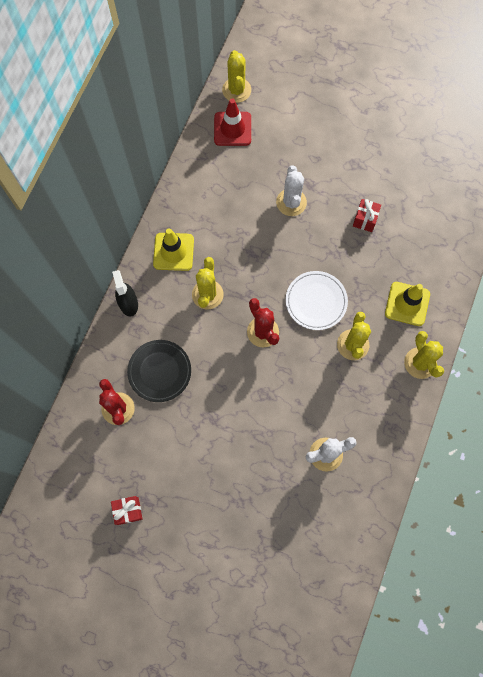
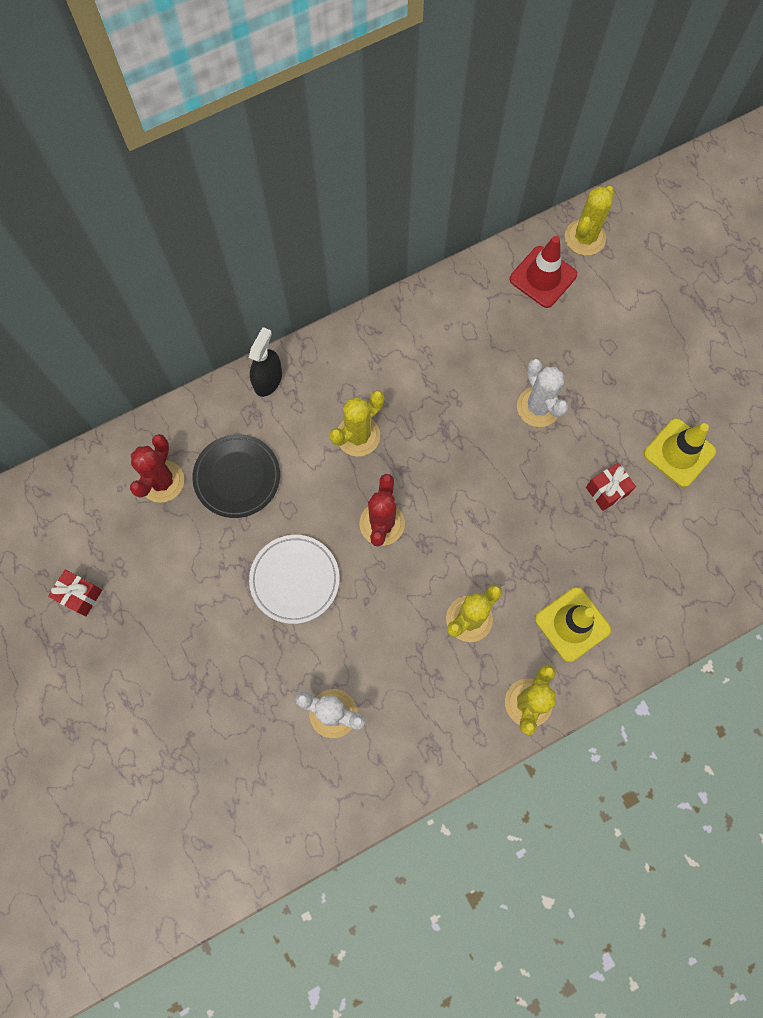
camera: 40 degrees right, 0 degrees up
(173, 252) = (362, 362): yellow traffic cone -> yellow traffic cone (679, 452)
(291, 202) = (538, 407): white cactus -> white cactus turned 60 degrees counterclockwise
(316, 301) = (470, 537): white plate -> white plate (295, 580)

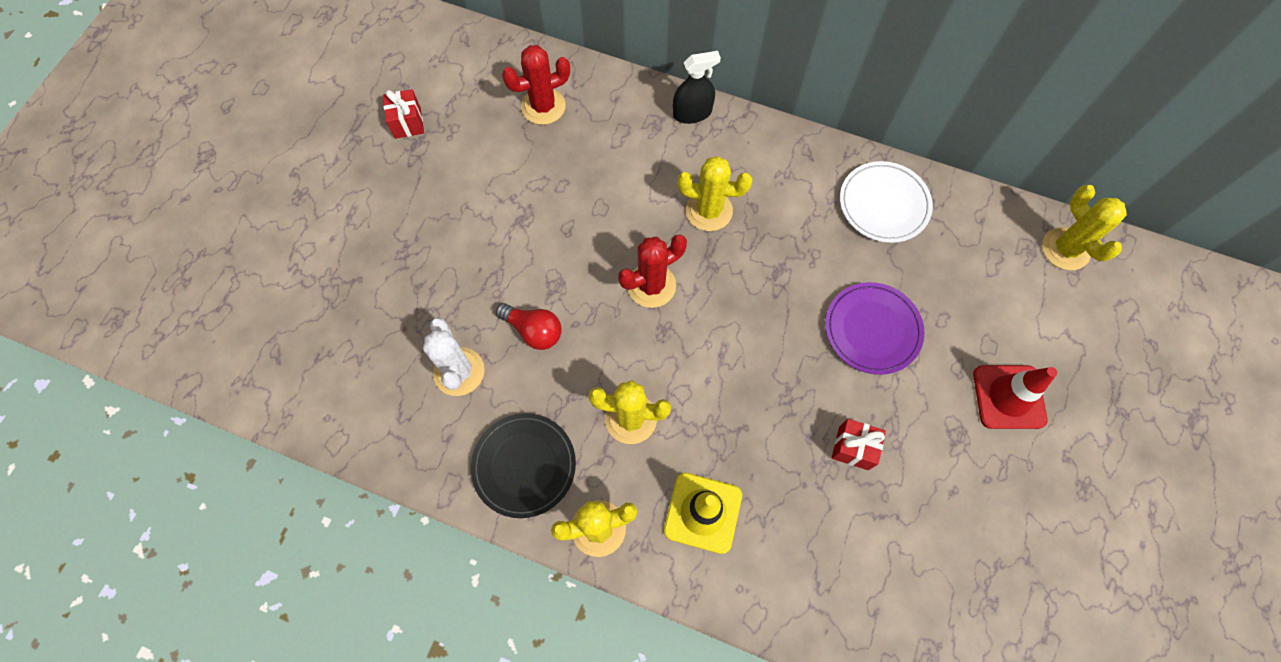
camera: 50 degrees right, 5 degrees down
(237, 477) = (593, 153): black plate -> black plate (524, 466)
(295, 580) = (546, 257): white plate -> white plate (884, 204)
(346, 634) = (534, 331): none -> red light bulb
(538, 407) = (872, 330): white cactus -> purple plate
(543, 277) = (992, 243): red traffic cone -> red traffic cone (1009, 397)
(585, 238) = (1065, 249): yellow cactus -> yellow cactus turned 75 degrees clockwise
(679, 452) = (953, 486): yellow traffic cone -> none

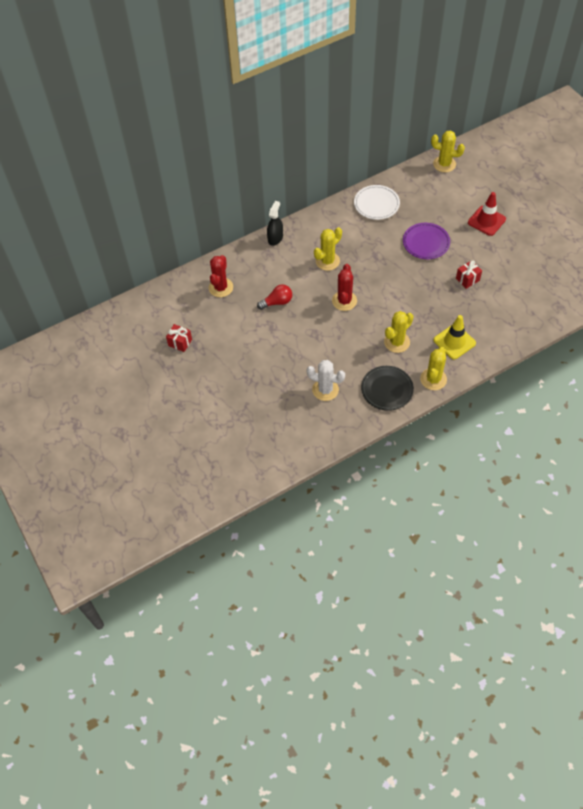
camera: 50 degrees left, 10 degrees down
(534, 331) = (329, 353): red light bulb -> red light bulb (277, 302)

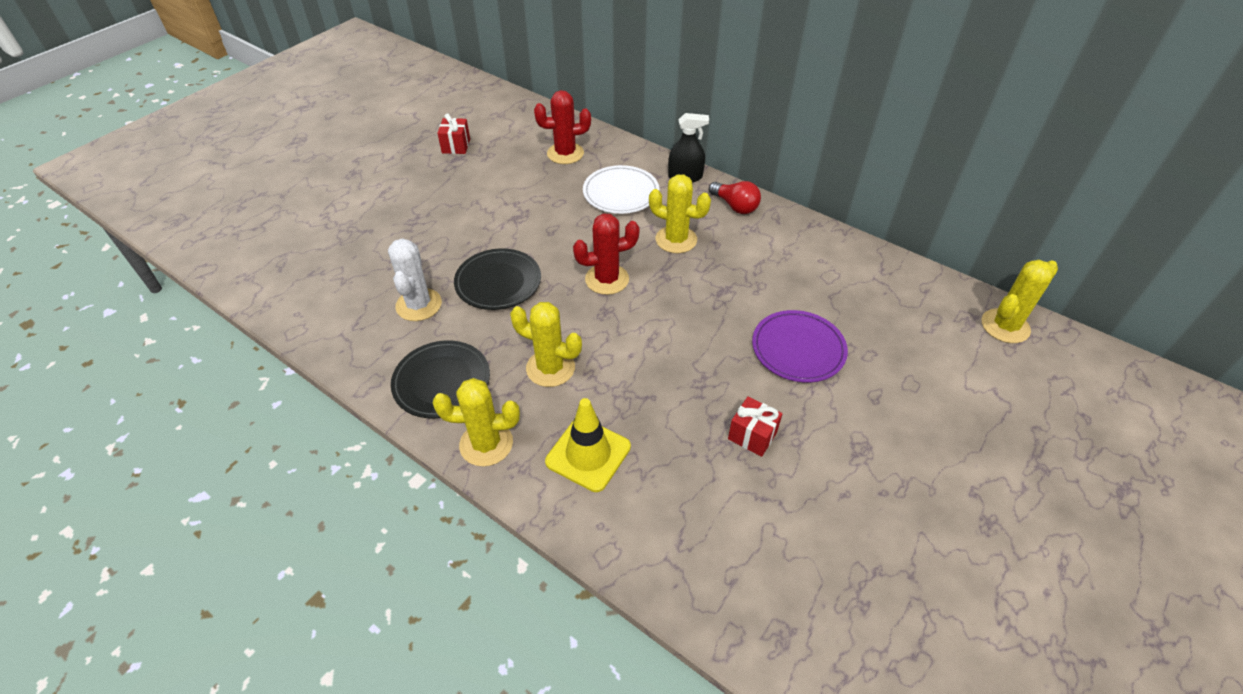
camera: 65 degrees right, 10 degrees down
(277, 302) = (567, 210): red light bulb -> red light bulb (735, 206)
(324, 349) = (498, 282): none -> black plate
(376, 204) = (835, 263): white plate -> white plate (621, 193)
(444, 164) = (1005, 326): yellow cactus -> yellow cactus turned 60 degrees clockwise
(486, 221) = (922, 428): red traffic cone -> none

